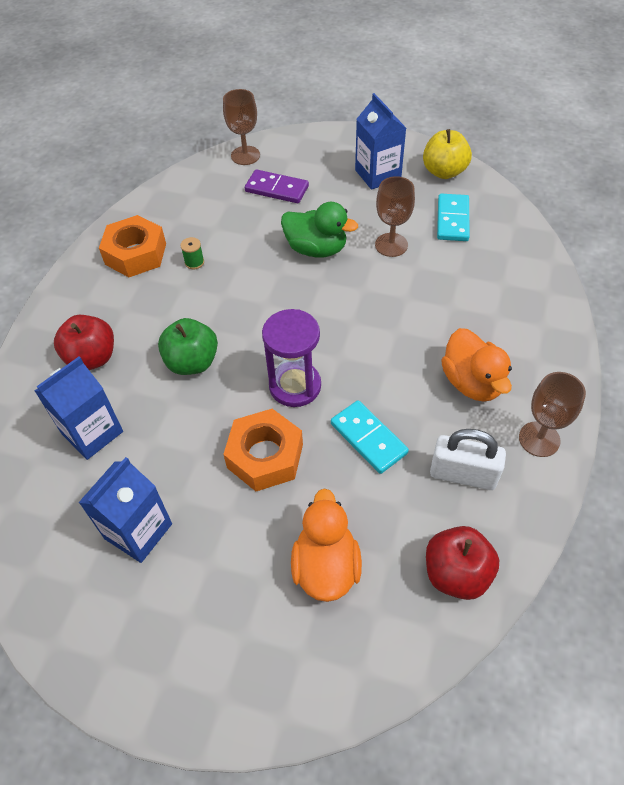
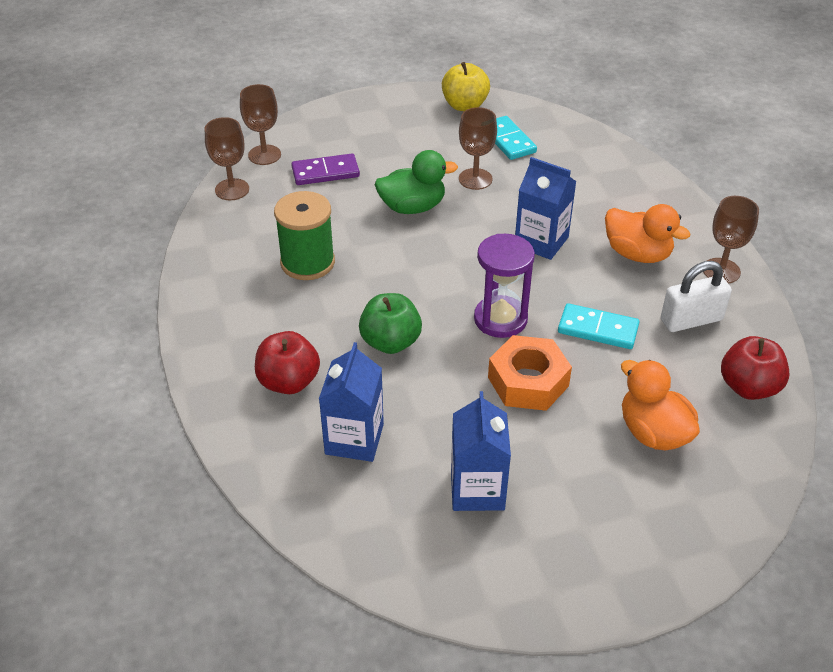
camera: 35 degrees left, 10 degrees down
(136, 254) = (239, 279): orange nut -> none
(194, 262) = (307, 262): green spool -> green spool, size x2.49
(196, 176) = (232, 189): none -> brown goblet
(378, 174) = (408, 128): blue carton -> blue carton (541, 241)

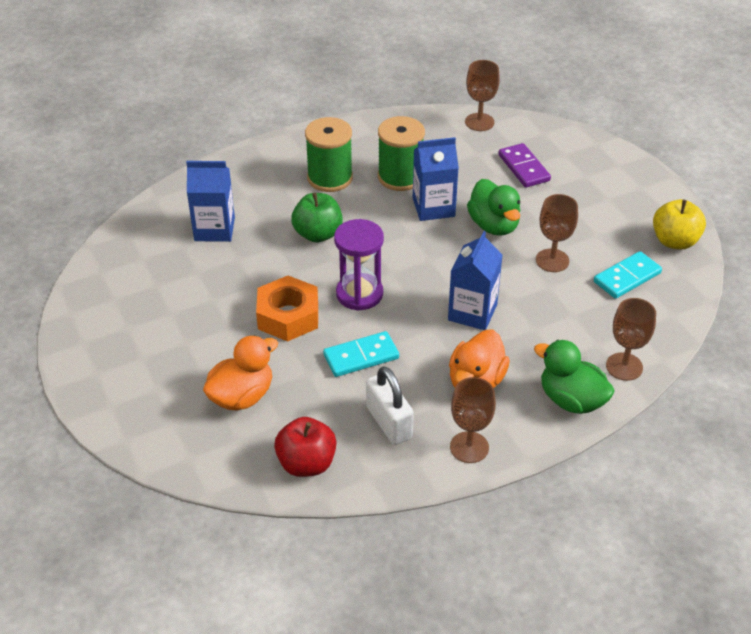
camera: 80 degrees right, 0 degrees up
(264, 155) = (534, 130): brown goblet -> brown goblet (624, 366)
(288, 321) = (330, 178): none -> green spool
(289, 382) = (266, 189): red apple -> none
(477, 489) = (173, 297): blue carton -> blue carton (433, 207)
(598, 329) = (361, 357): turquoise domino -> turquoise domino turned 60 degrees clockwise
(662, 200) = (571, 400): none -> green duck

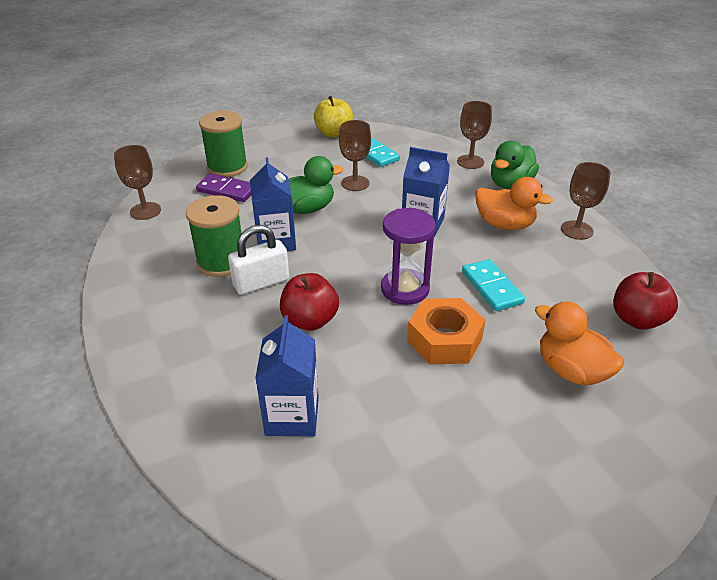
camera: 90 degrees left, 5 degrees down
(318, 234) = (310, 320): green apple -> red apple
(330, 178) = (210, 313): green spool -> green spool (227, 167)
(389, 422) = (567, 270): white padlock -> white padlock (261, 282)
(524, 168) = (227, 190): purple domino -> purple domino turned 45 degrees clockwise

